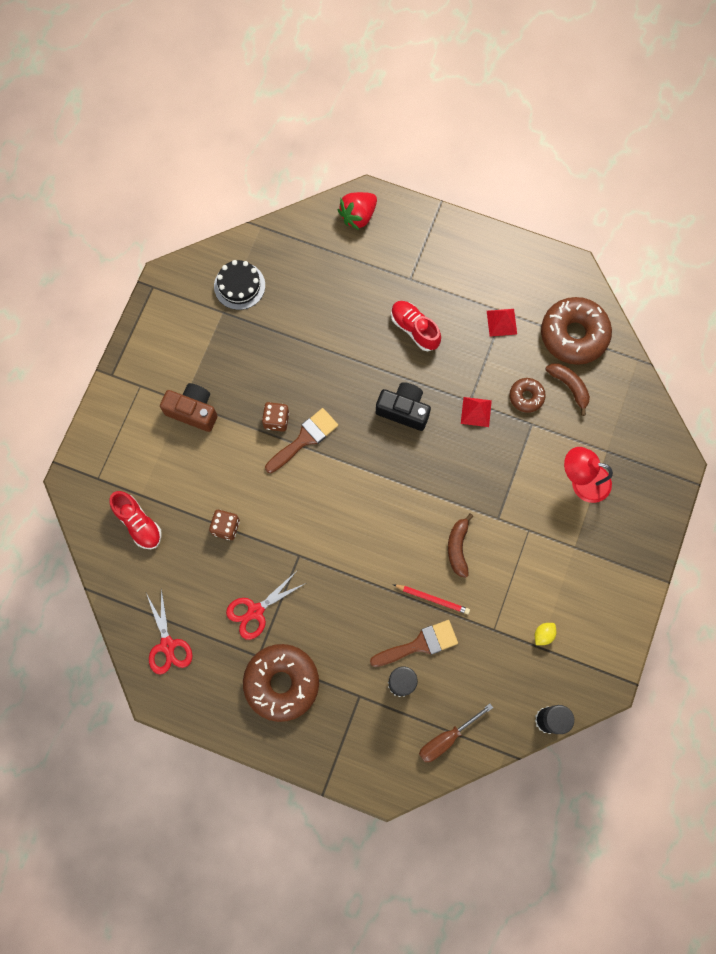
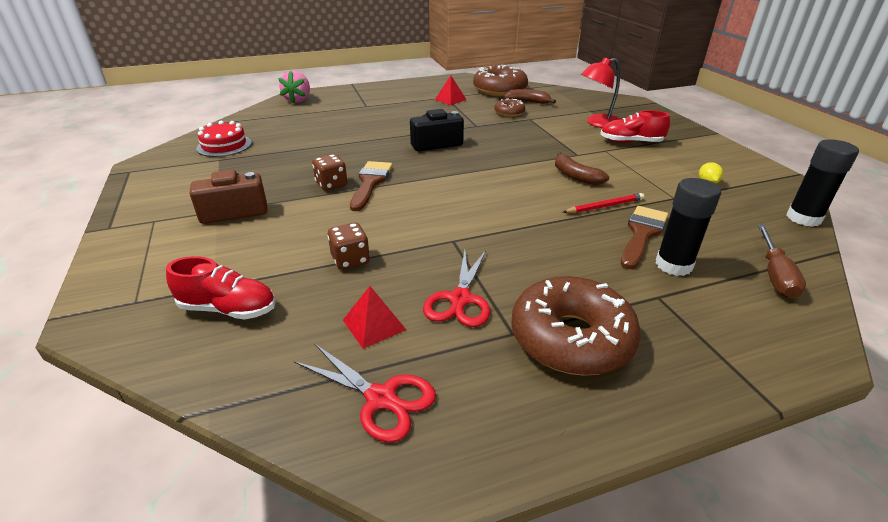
camera: 40 degrees left, 40 degrees down
(239, 286) = (224, 145): black cake -> red cake
(358, 216) = (298, 100): red strawberry -> pink strawberry
(414, 329) = (395, 117): red shoe -> red shoe (631, 142)
(476, 412) = (487, 127): red pyramid -> red pyramid (374, 324)

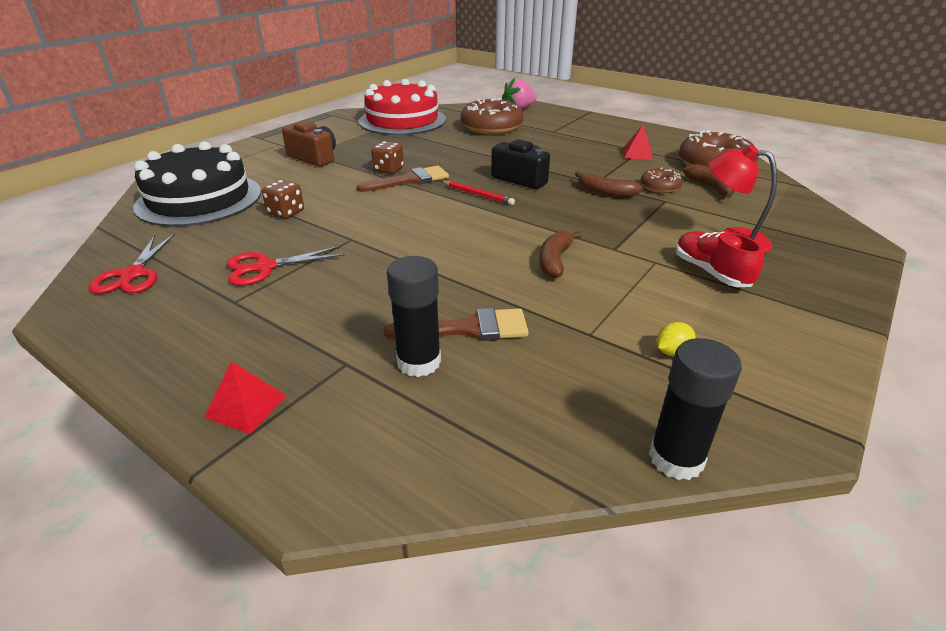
camera: 55 degrees right, 0 degrees up
(224, 145) = (402, 120): red cake -> red cake, size x1.92
(228, 309) = (199, 199): red shoe -> black cake
(374, 324) = (211, 247): red pyramid -> red pyramid (246, 406)
(496, 128) = (605, 192): none -> brown banana
(571, 338) = (243, 330): brown donut -> brown donut (491, 127)
(604, 206) = (505, 293): red pencil -> red pencil (477, 195)
(775, 275) = (468, 444): brown screwdriver -> none

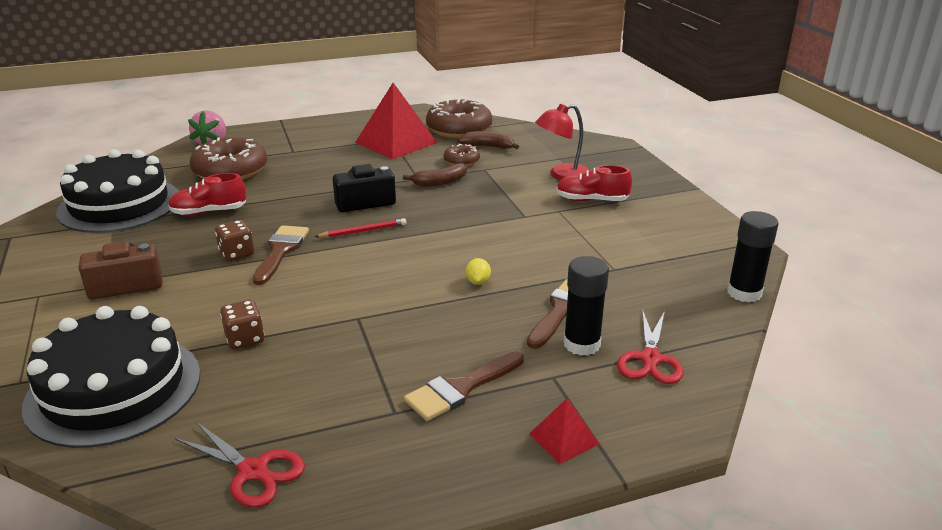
camera: 55 degrees left, 5 degrees down
(265, 267) = (350, 379): red scissors -> red scissors (650, 359)
(288, 320) = (460, 389): none -> brown brush
(402, 120) = (119, 205): red cake -> black cake
(429, 143) = (209, 212): none -> red shoe
(555, 260) = (513, 243): brown banana -> none
(637, 154) = (396, 142): red pyramid -> red pyramid, size x2.13
(672, 352) = (658, 251): yellow lemon -> yellow lemon (478, 282)

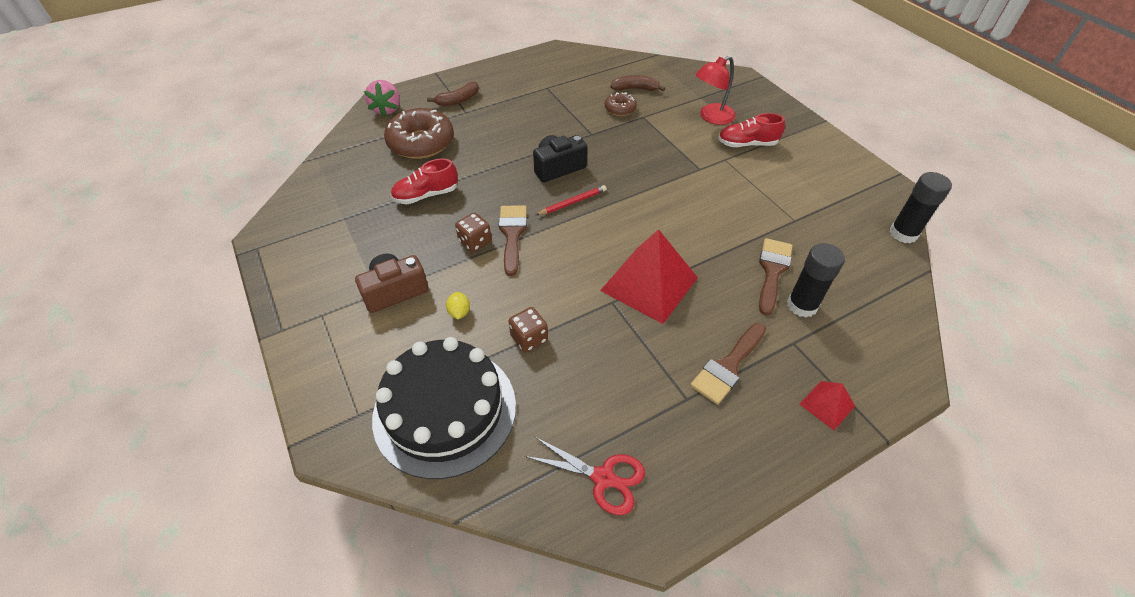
camera: 10 degrees left, 20 degrees up
(119, 205) = (339, 195): black cake -> none
(396, 142) = (553, 92): red pyramid -> red pyramid (649, 284)
(440, 182) = (612, 136): brown banana -> brown banana (458, 100)
(459, 129) = (601, 70): brown donut -> none
(478, 282) = (693, 249): yellow lemon -> yellow lemon (459, 312)
(650, 359) = (859, 313): red scissors -> none

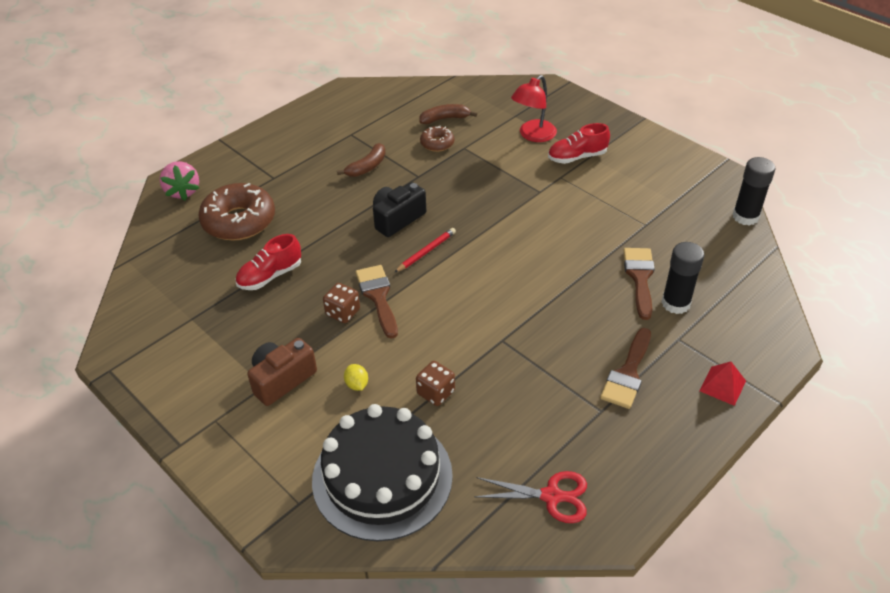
camera: 15 degrees left, 5 degrees down
(458, 100) = (259, 166): brown banana -> brown banana (367, 167)
(649, 284) = (530, 315): red pyramid -> none

